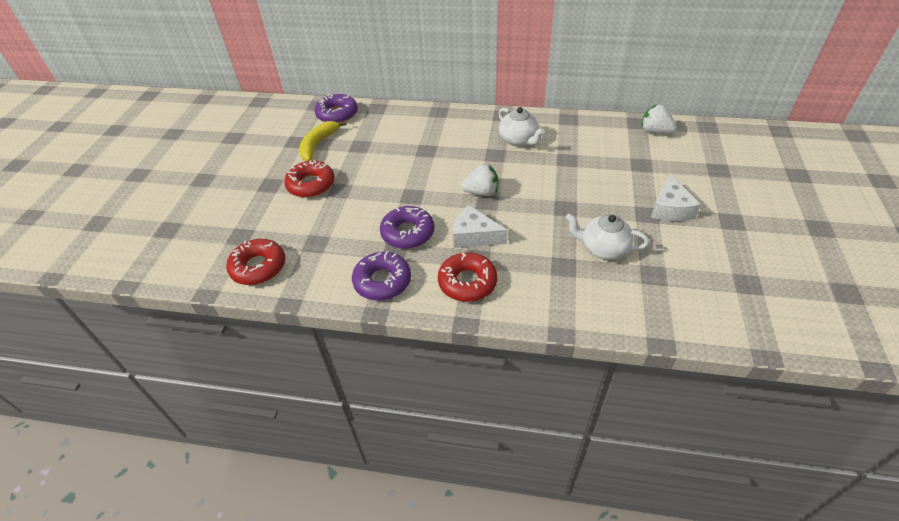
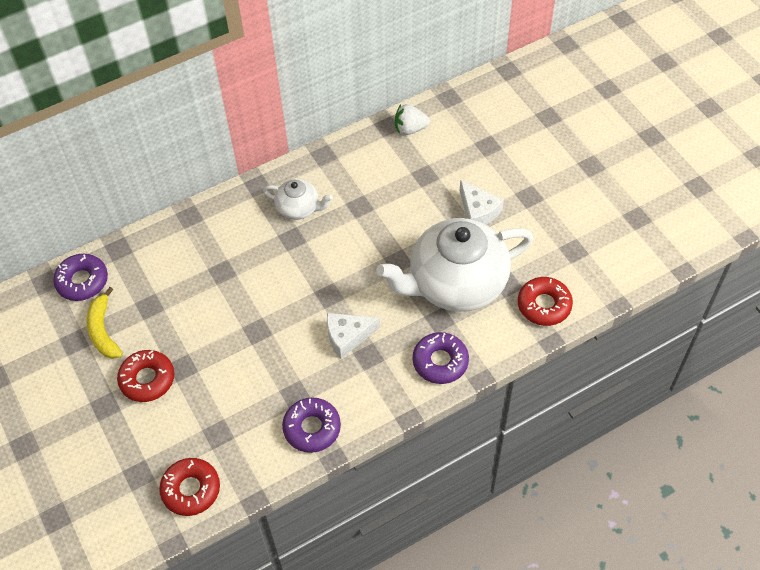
camera: 40 degrees left, 10 degrees up
(407, 233) = (289, 370): purple donut -> purple donut (440, 361)
(467, 282) = (379, 383): red donut -> red donut (544, 305)
(481, 192) = (315, 288): white strawberry -> none
(603, 248) = (456, 283): white teapot -> white teapot, size x2.13

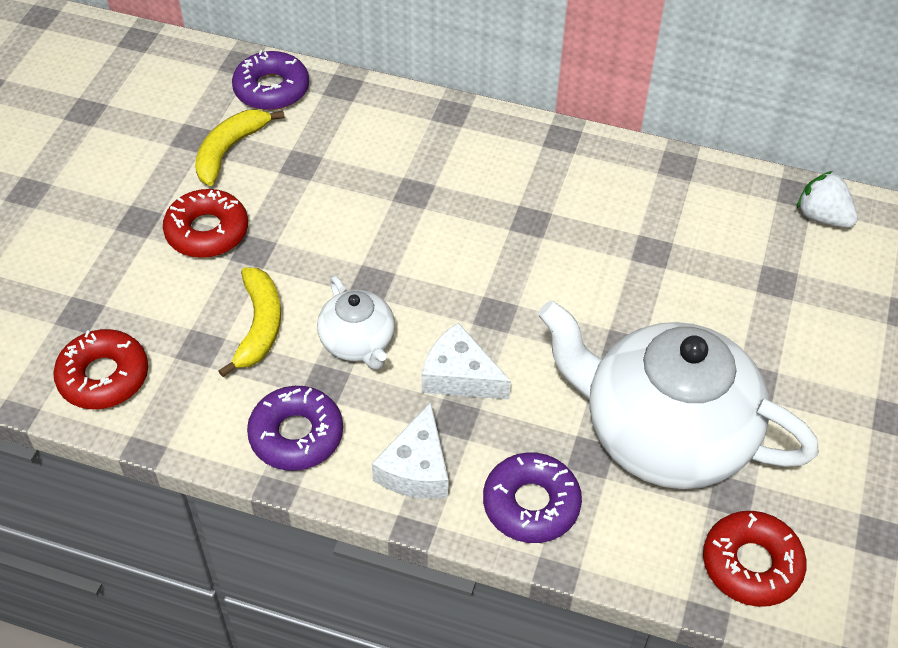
camera: 45 degrees right, 5 degrees down
(232, 398) = (259, 326): none -> yellow banana
(299, 208) = (578, 196): white teapot -> white teapot (358, 343)
(478, 211) = (798, 377): white cheese -> white cheese (416, 468)

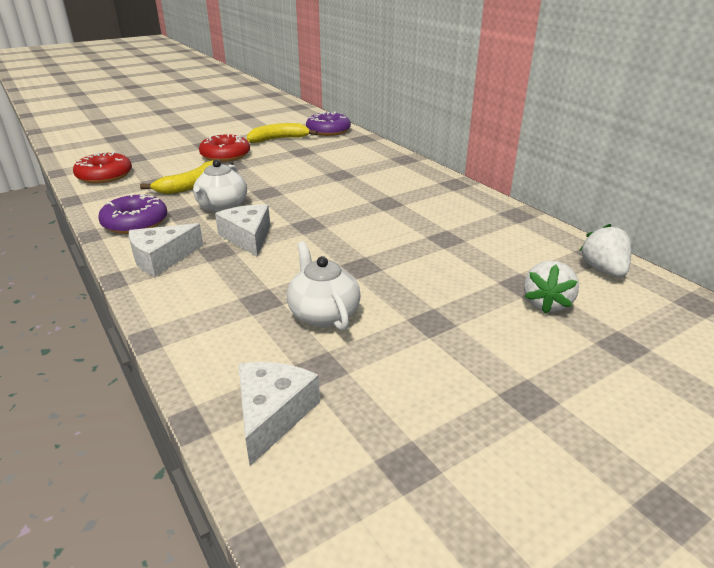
camera: 40 degrees right, 20 degrees down
(531, 504) = (189, 302): purple donut -> none
(663, 434) = (323, 314): white teapot -> white teapot, size x0.47
(751, 564) = (272, 414): red donut -> white cheese
(818, 296) = (547, 303): none -> white strawberry

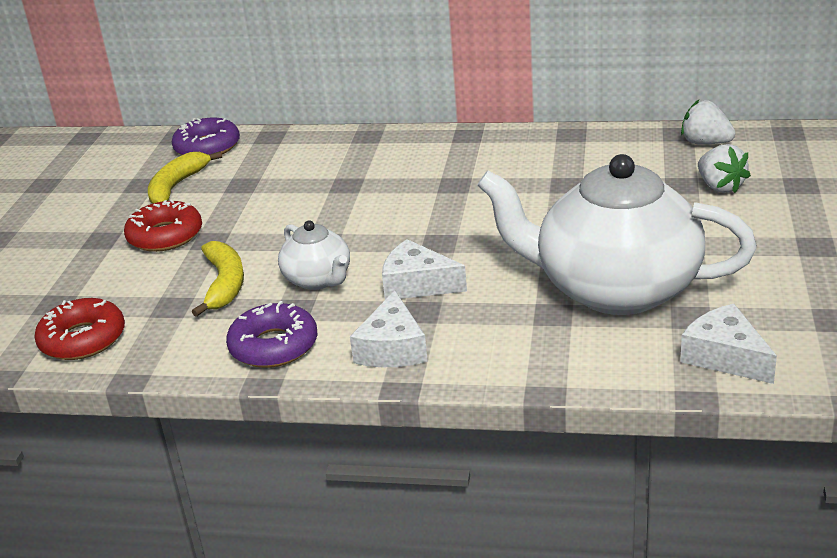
camera: 45 degrees left, 0 degrees up
(323, 314) = (614, 289): white teapot -> white teapot, size x2.13

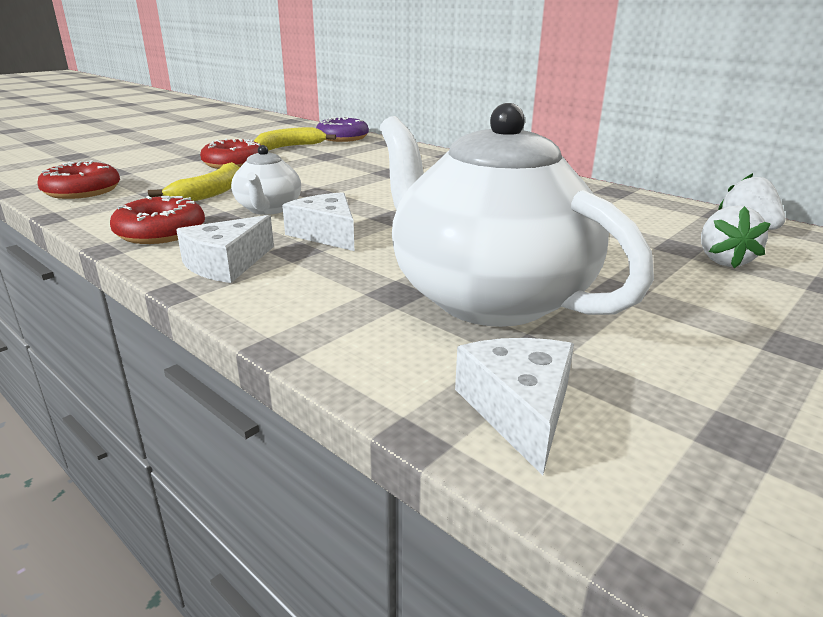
camera: 30 degrees right, 5 degrees down
(274, 346) = (161, 232): purple donut -> red donut

